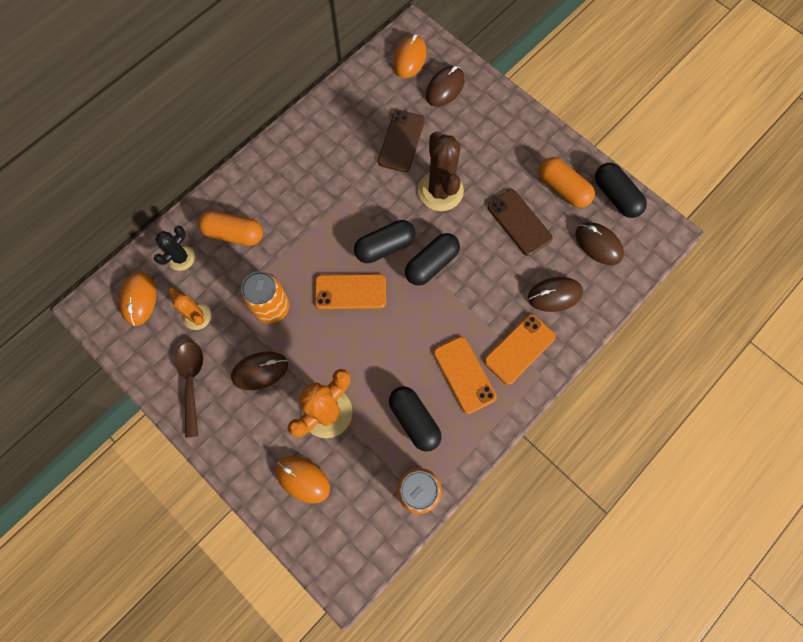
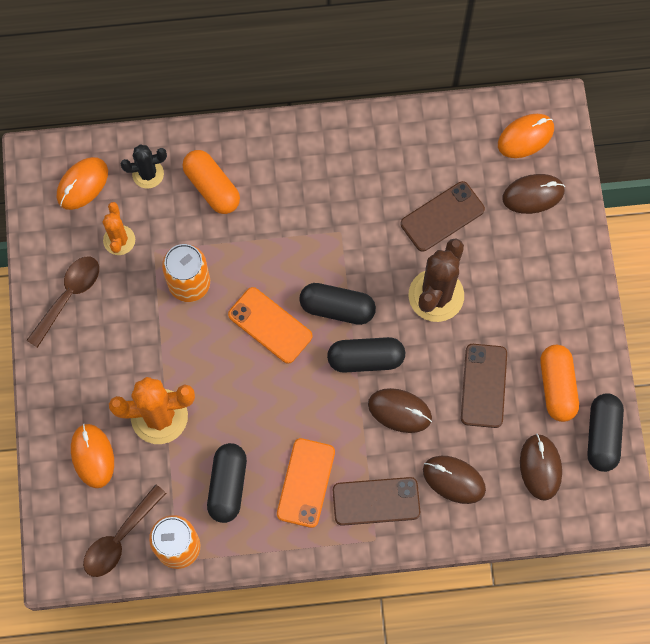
camera: 40 degrees right, 0 degrees up
(260, 371) = (133, 333): brown mouse -> brown mouse (399, 411)
(371, 520) = (120, 538): none -> brown spoon
(519, 349) = (376, 501): orange phone -> brown phone

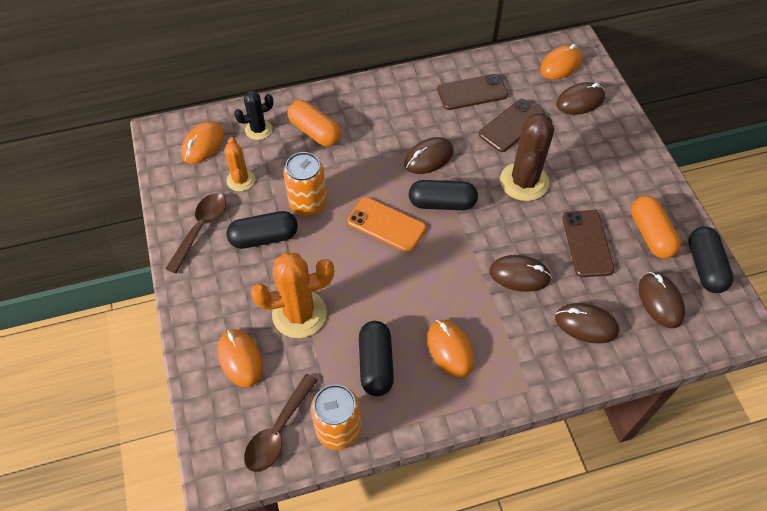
camera: 10 degrees left, 15 degrees down
(306, 483) = (450, 349): orange phone -> orange mouse
(335, 245) = (428, 158): none -> brown mouse
(365, 359) = (477, 238): black capsule -> black capsule (264, 238)
(376, 501) = (520, 355): brown phone -> brown phone (472, 92)

